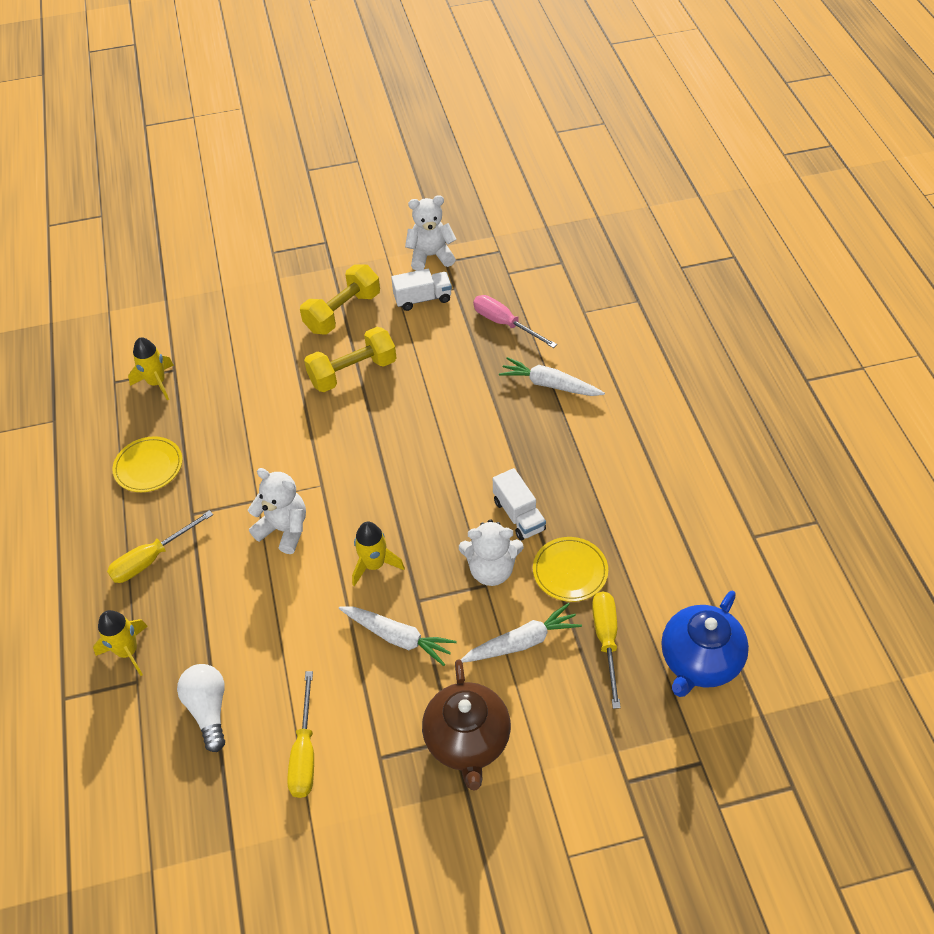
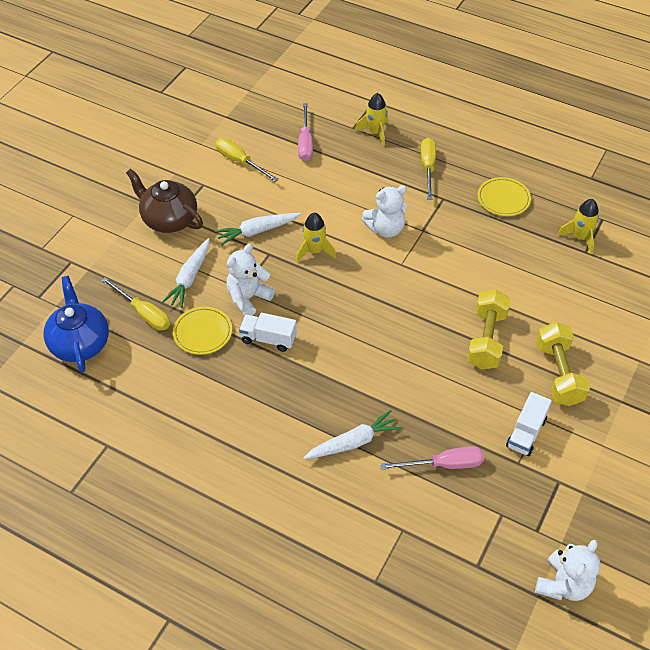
camera: 130 degrees right, 0 degrees up
(208, 710) = (305, 143): white light bulb -> pink screwdriver
(431, 256) = (575, 476): white teddy bear -> white teddy bear (563, 584)

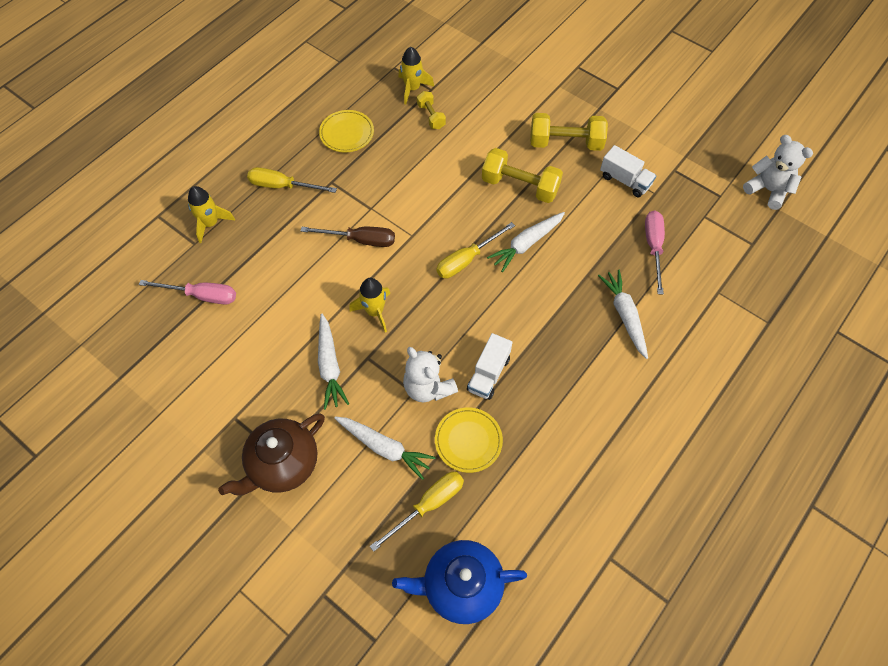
camera: 80 degrees left, 10 degrees up
(240, 162) = (208, 371): yellow screwdriver -> yellow screwdriver (467, 259)
(385, 229) = (360, 240): white teddy bear -> brown screwdriver
(416, 352) = (526, 244): none -> white carrot
(549, 257) = (431, 116): none -> yellow dumbbell

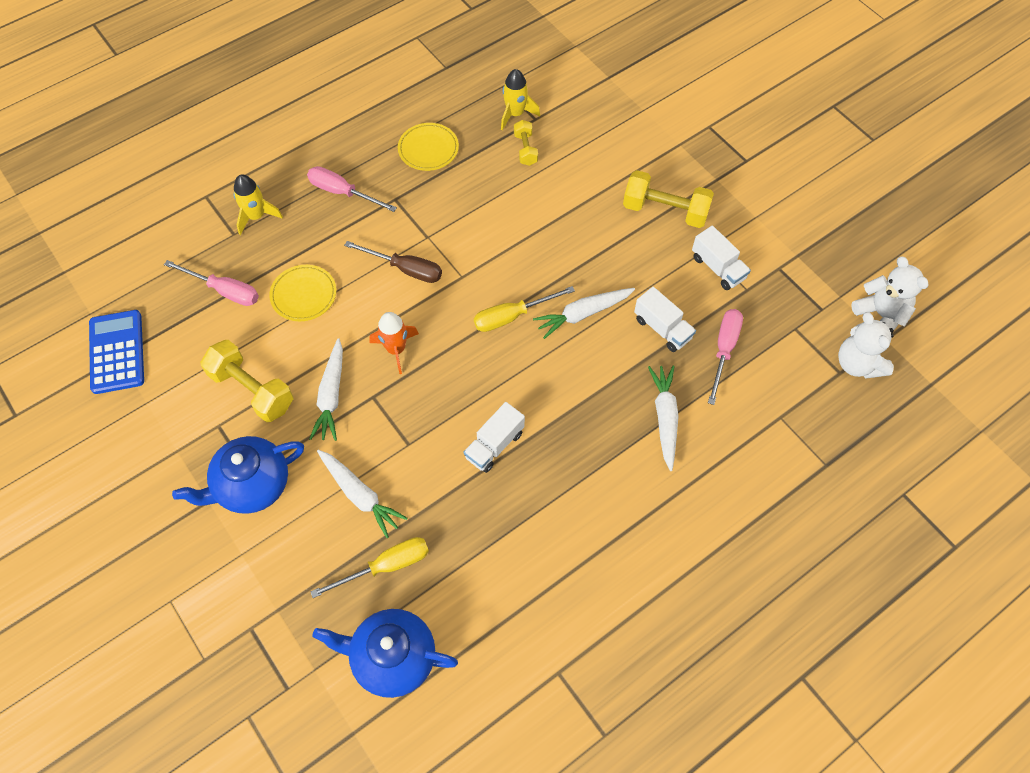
camera: 15 degrees right, 0 degrees up
(117, 374) = (117, 352): none -> blue calculator
(283, 186) = (343, 192): yellow screwdriver -> pink screwdriver
(283, 464) = (252, 485): brown teapot -> blue teapot
(375, 311) = (396, 349): yellow rocket -> orange rocket
(428, 387) = (426, 443): white teddy bear -> white teddy bear (858, 364)
(468, 441) = (449, 510): yellow plate -> yellow plate (303, 295)
(520, 186) = (597, 248): yellow dumbbell -> yellow dumbbell (252, 390)
(597, 241) = (662, 328): none -> white truck

